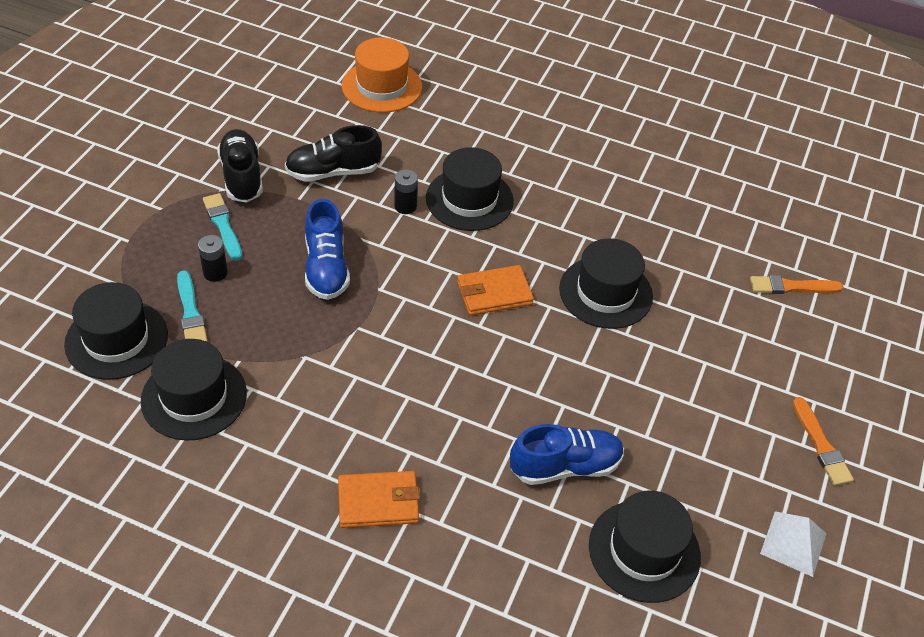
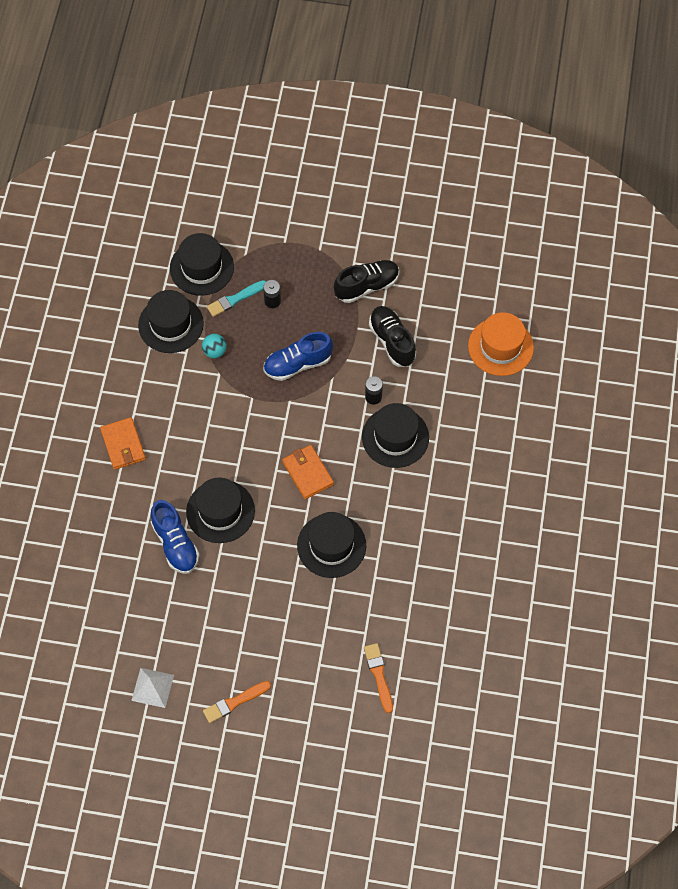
camera: 80 degrees right, 15 degrees up
(223, 225) = (316, 291): turquoise brush -> none
(265, 353) = (215, 351): none -> turquoise ball
(644, 551) = (126, 599): black hat -> black hat (220, 511)

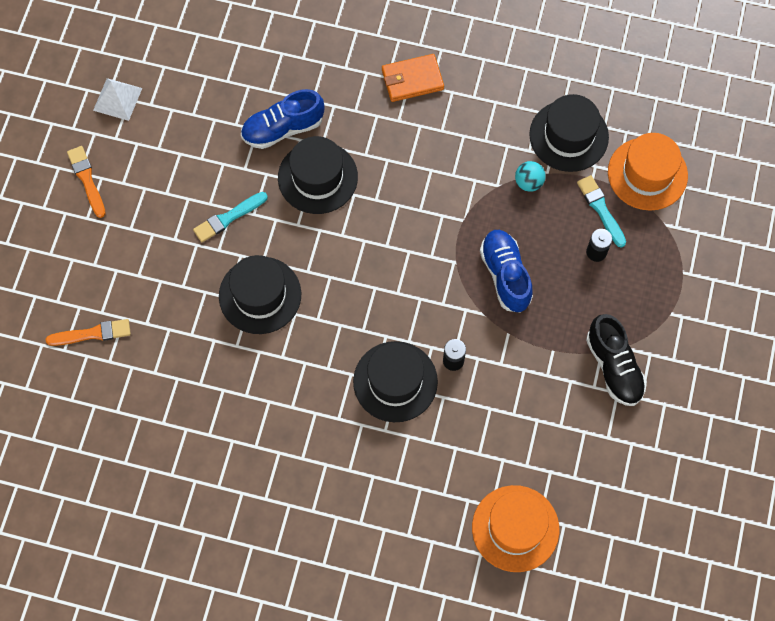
camera: 95 degrees right, 5 degrees up
(202, 267) = (647, 174): black hat -> orange hat
(263, 578) = (228, 218): none -> turquoise brush
(308, 473) = (356, 276): orange wallet -> none
(392, 341) = (531, 391): black shoe -> none

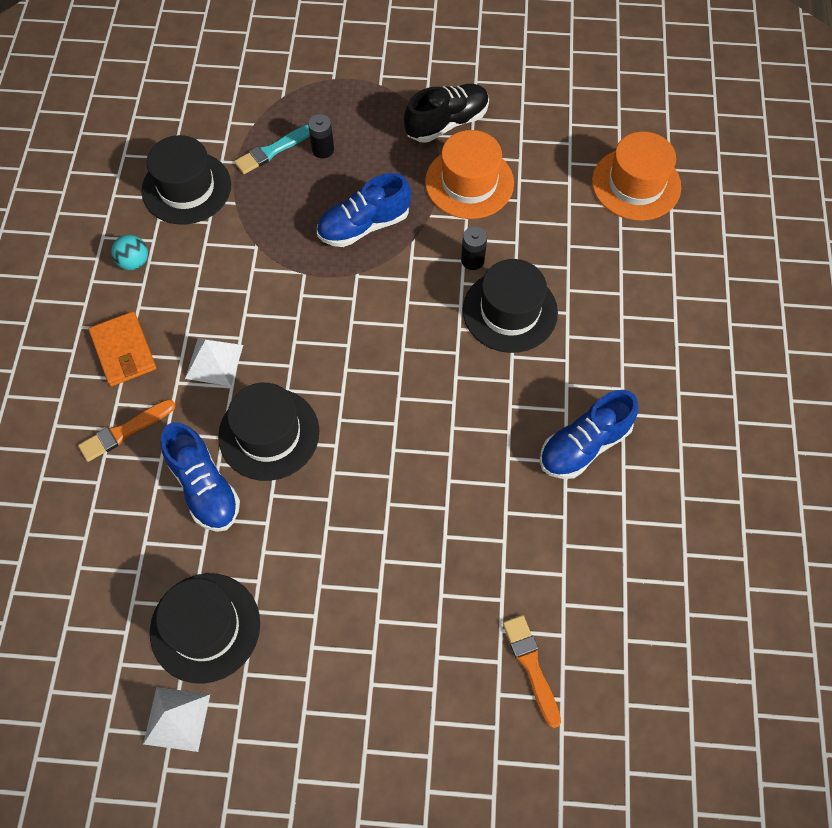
camera: 100 degrees left, 5 degrees down
(87, 180) = (309, 732): orange brush -> orange brush (125, 431)
(228, 218) = (339, 528): turquoise brush -> none
(257, 414) = (584, 445): none -> blue shoe
(260, 295) = (436, 470): black hat -> black hat (205, 627)
(390, 144) = (214, 361): none -> white pyramid
(528, 182) = (248, 218): turquoise ball -> turquoise ball (134, 262)
(647, 174) = (225, 116): orange hat -> orange hat (469, 182)

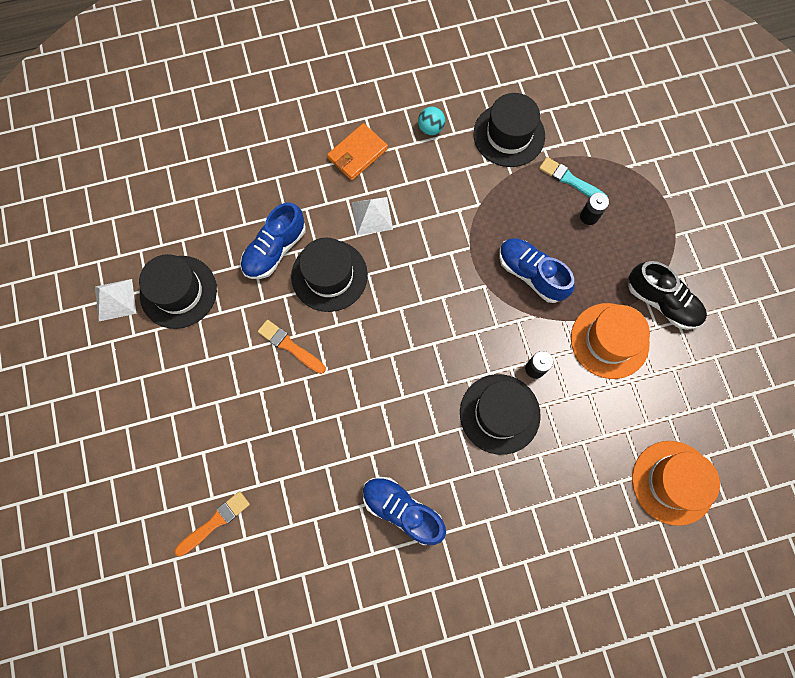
camera: 70 degrees right, 10 degrees up
(125, 431) = (298, 182): orange brush -> orange brush (290, 346)

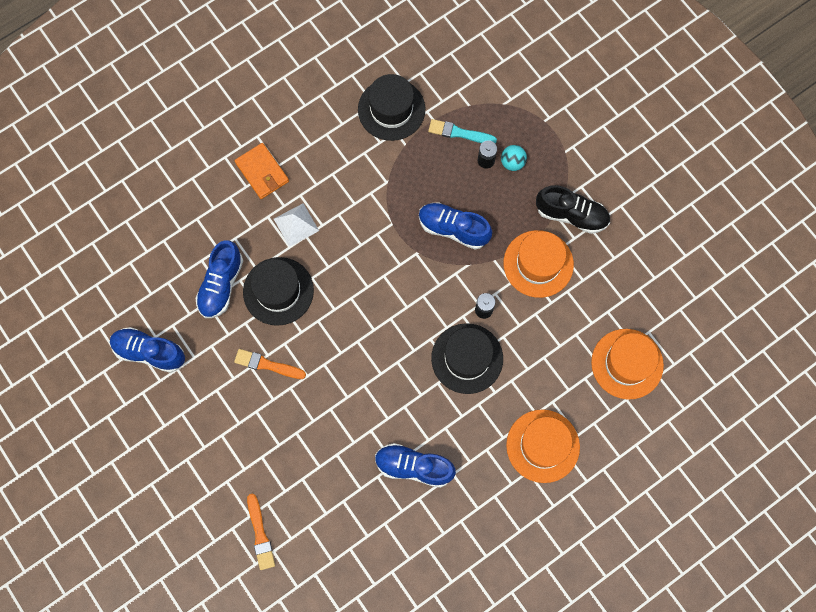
camera: 20 degrees left, 0 degrees up
(115, 299) = (95, 379): white pyramid -> none
(178, 292) = (149, 352): black hat -> blue shoe
(215, 522) = (260, 534): orange brush -> orange brush turned 135 degrees clockwise
(357, 154) = (262, 172): orange wallet -> orange wallet turned 60 degrees counterclockwise
(430, 128) = (319, 126): turquoise ball -> turquoise ball (512, 162)
(550, 539) = (543, 446): none -> orange hat

